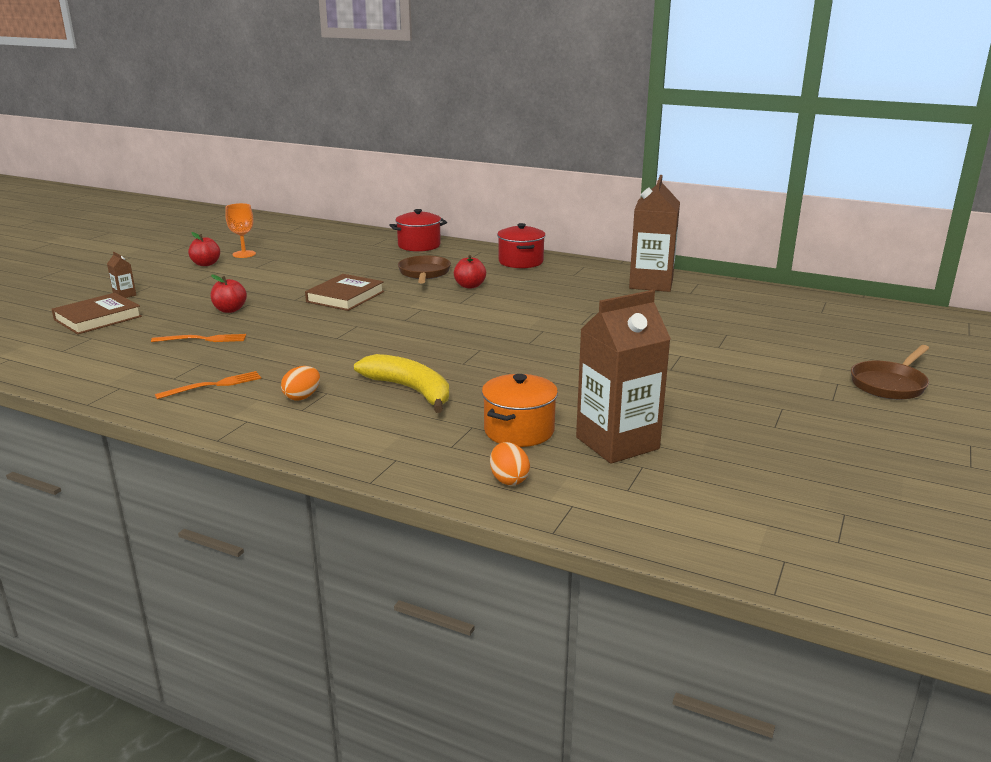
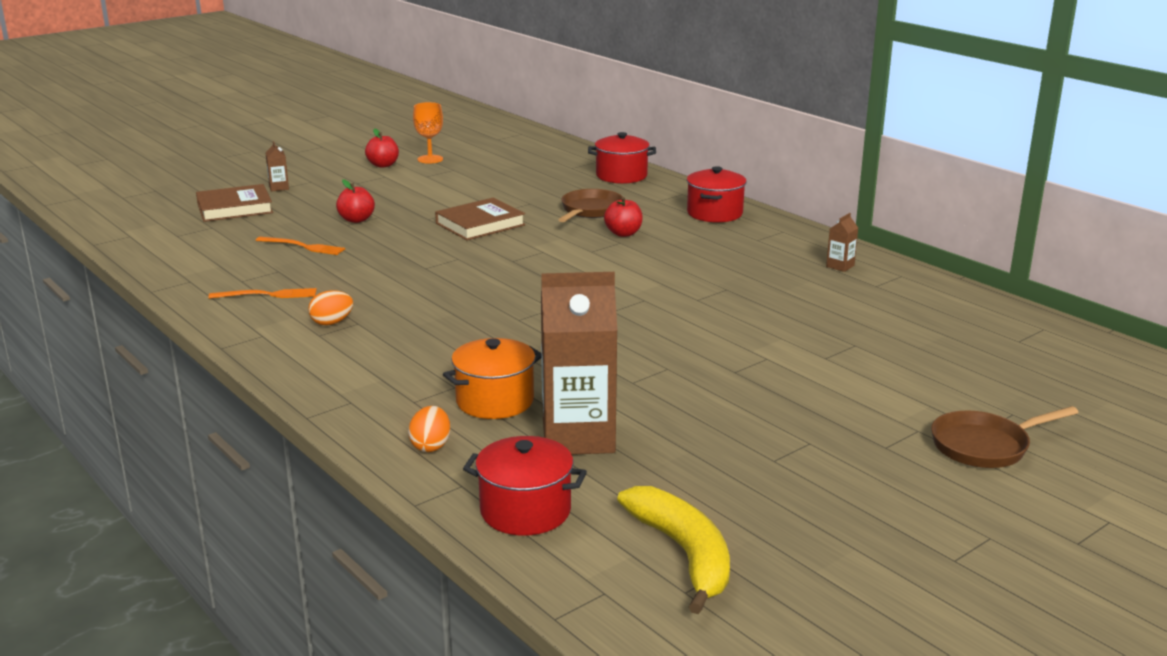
camera: 25 degrees right, 0 degrees up
(410, 390) = (437, 337): yellow banana -> yellow banana (684, 554)
(647, 512) = (525, 511): none -> red pot
(651, 283) = (840, 266): brown carton -> brown carton, size x0.40

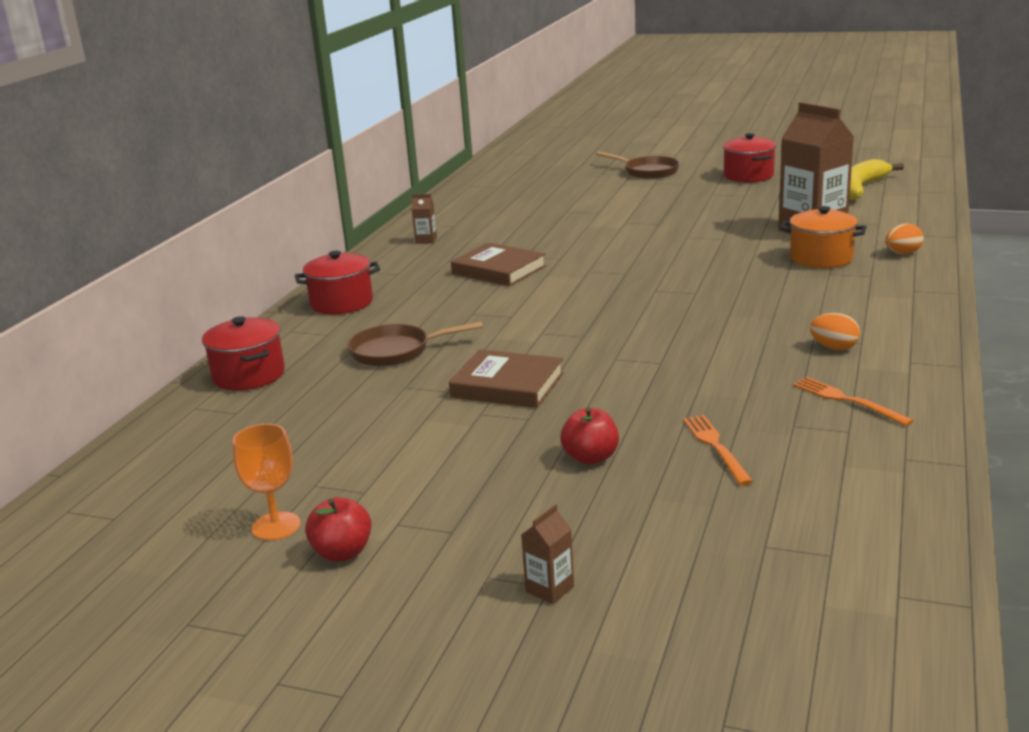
camera: 120 degrees left, 0 degrees up
(234, 208) = (679, 574): brown book -> brown book (498, 270)
(525, 511) = (902, 218): red pot -> red pot (748, 176)
(623, 233) = (447, 319): red apple -> none

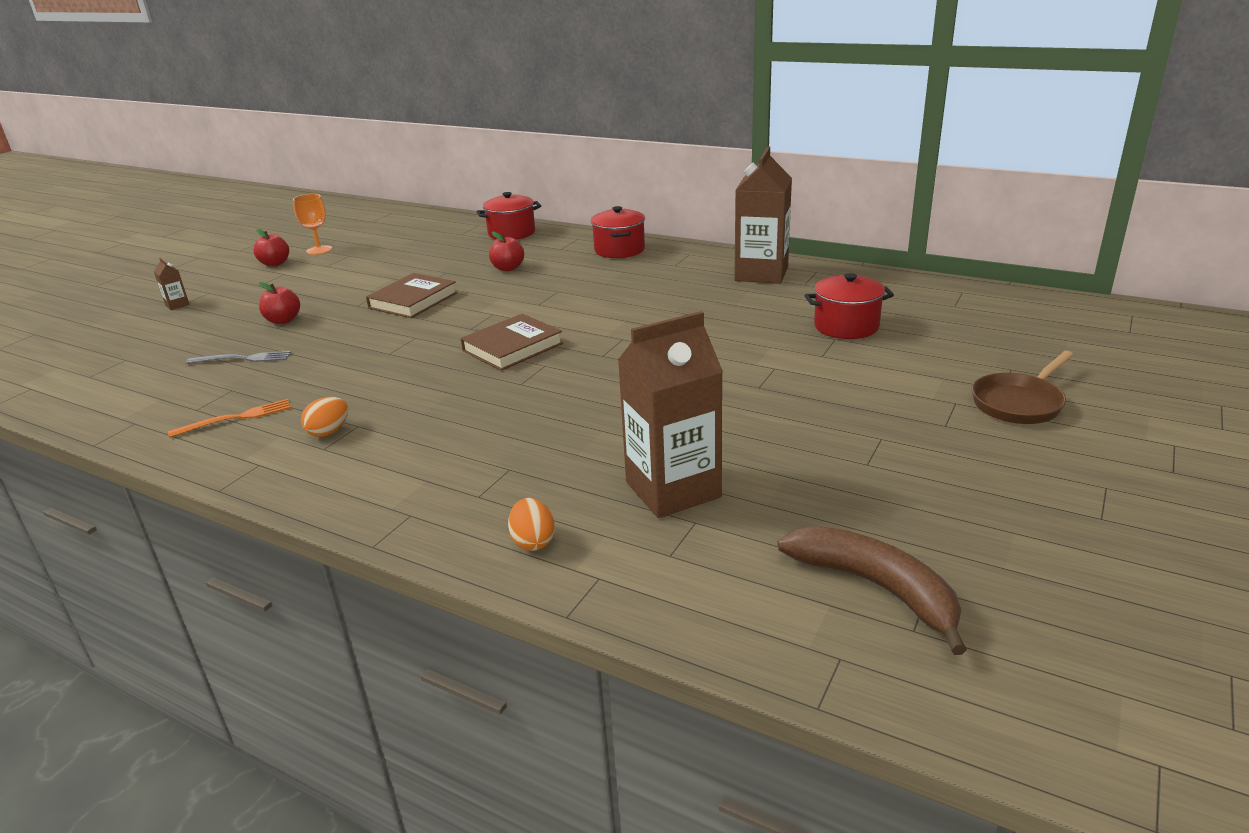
camera: 100 degrees right, 5 degrees up
(396, 351) = (508, 268): brown pan -> red apple
(426, 240) = (761, 274): brown carton -> brown carton, size x2.49
(498, 270) = (654, 301): brown book -> brown book (512, 347)
(716, 447) = (243, 359): orange fork -> grey fork
(748, 176) = (982, 485): red pot -> red pot (846, 326)
(821, 258) = (562, 474): orange pot -> none
(860, 188) = (876, 587): yellow banana -> brown banana

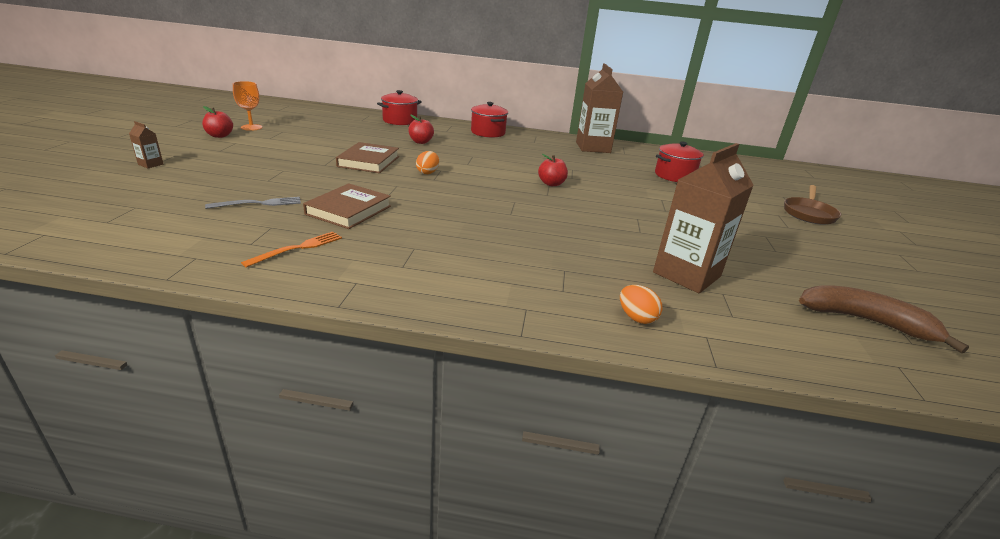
camera: 25 degrees left, 0 degrees up
(283, 320) = (269, 175): red apple -> red apple (551, 184)
(329, 432) = (394, 254): orange egg -> orange egg (427, 172)
(512, 347) = (478, 191): brown book -> brown book (348, 210)

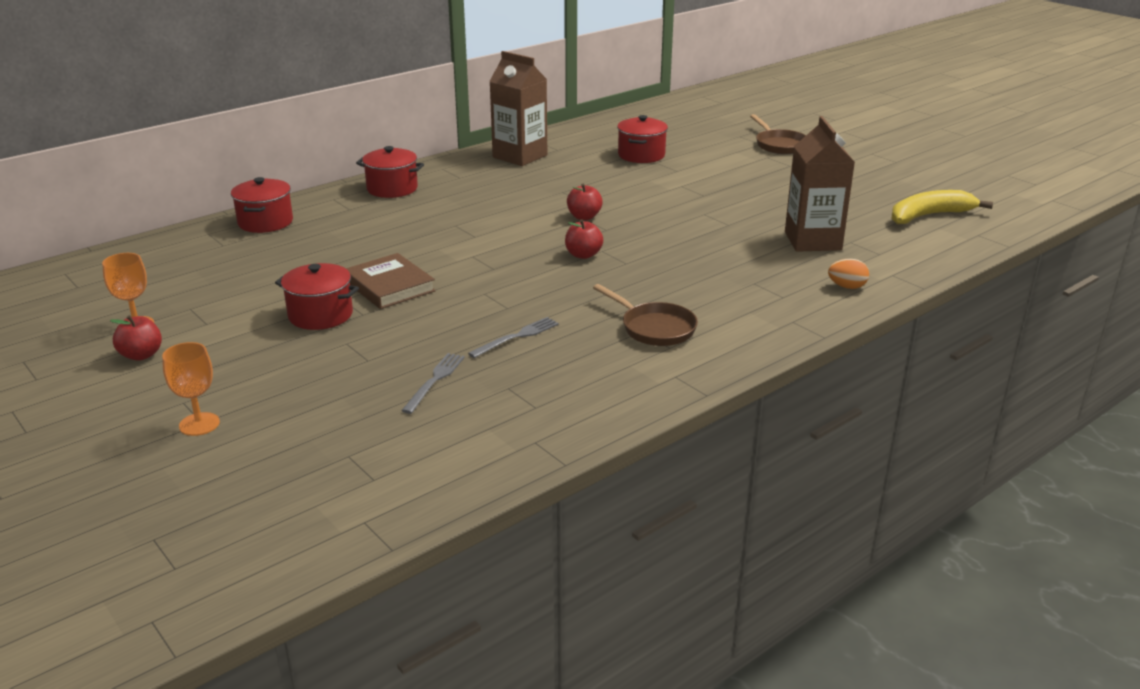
camera: 45 degrees left, 0 degrees up
(150, 164) = (199, 424): brown carton -> orange goblet
(297, 248) = (576, 386): orange fork -> none
(310, 156) = (320, 315): none -> red pot
(348, 210) = (517, 337): brown book -> grey fork
(421, 142) = (366, 236): red apple -> red apple (583, 255)
(425, 252) = (654, 328): none -> brown pan
(427, 172) = (470, 265): orange egg -> none
(865, 321) = (929, 215): brown banana -> yellow banana

